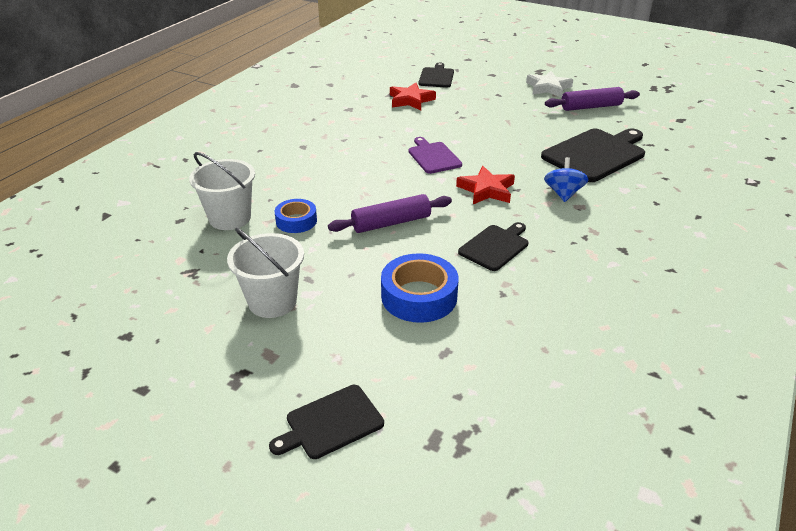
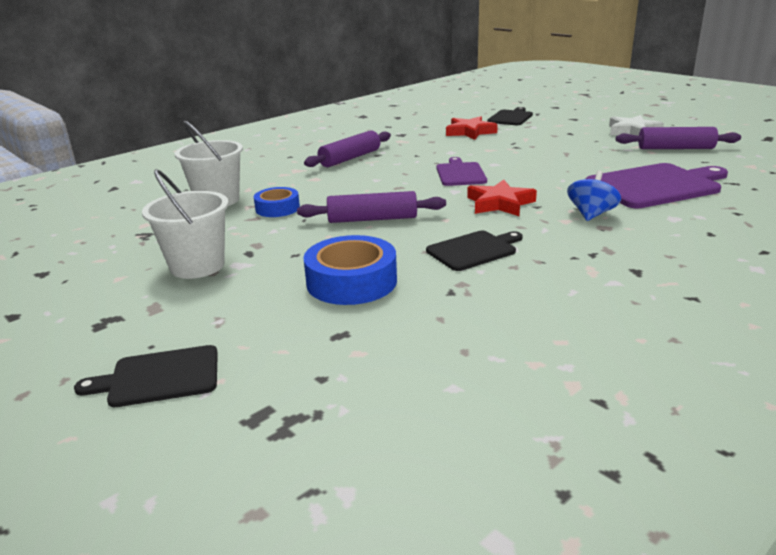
camera: 20 degrees right, 10 degrees down
(321, 147) = (350, 158): none -> purple rolling pin
(595, 154) = (655, 186): black cutting board -> purple cutting board

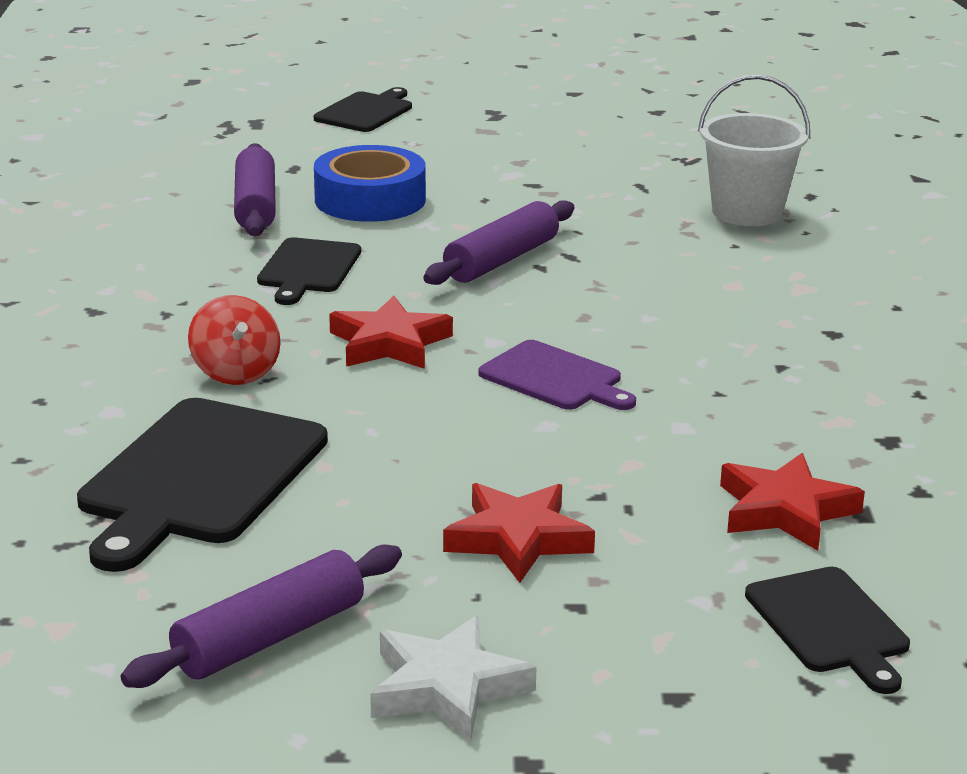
camera: 130 degrees right, 0 degrees up
(197, 266) = (546, 160): white bucket -> none
(277, 208) = (647, 230): blue tape -> none
(350, 158) = (798, 340): purple rolling pin -> purple rolling pin (256, 206)
(561, 146) = (518, 539): none -> red star
(591, 214) = (236, 372): blue spinning top -> red spinning top
(655, 186) = (200, 477): purple cutting board -> black cutting board

